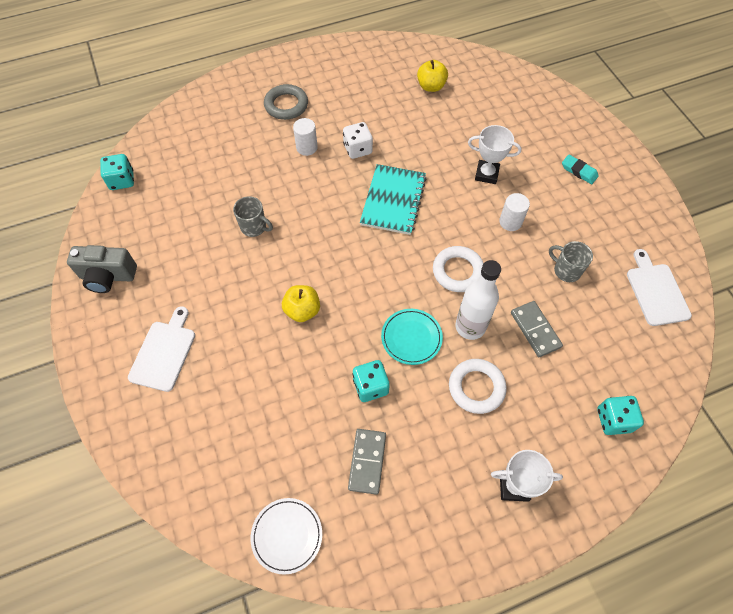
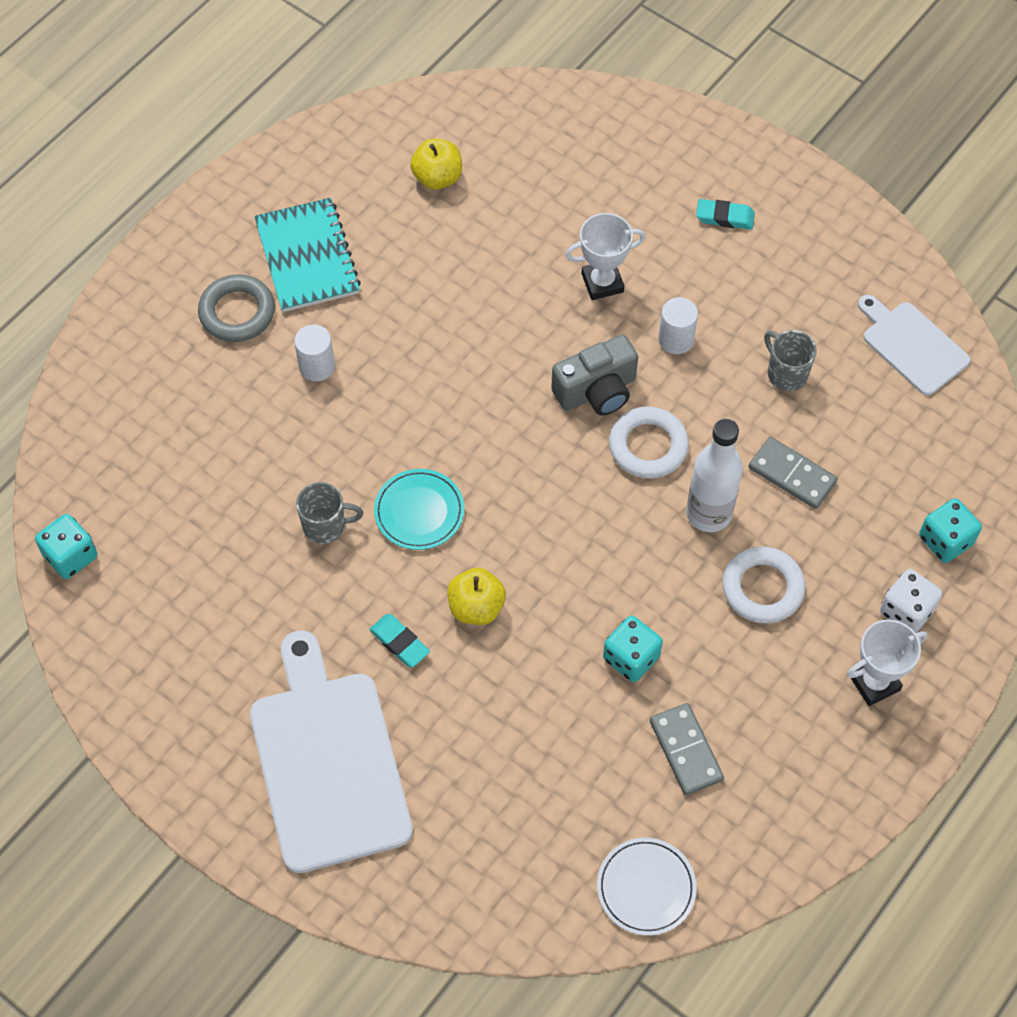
camera: 30 degrees left, 0 degrees up
(108, 276) = (165, 705): grey camera -> grey camera (597, 391)
(164, 352) = (327, 762): white cutting board -> white cutting board, size x1.78
(248, 308) = (399, 642): none -> turquoise eraser
(357, 149) = (394, 332): white dice -> white dice (906, 611)
(393, 201) = (497, 387): turquoise notebook -> turquoise notebook (307, 257)
(411, 337) = (643, 567): turquoise plate -> turquoise plate (419, 511)
(566, 270) = (786, 373): grey mug -> grey mug turned 45 degrees clockwise

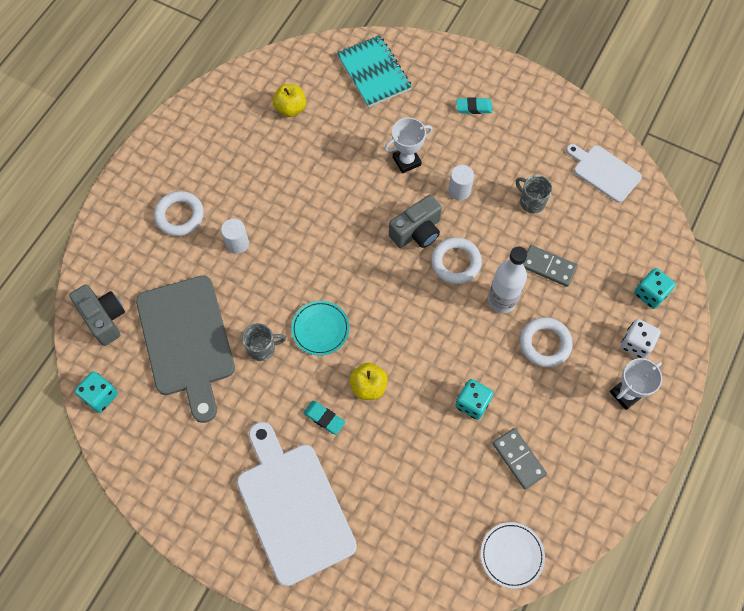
camera: 10 degrees left, 5 degrees up
(96, 445) = (104, 318): none -> grey camera
(214, 496) = (187, 340): none -> grey cutting board
(237, 312) = (180, 216): grey ring -> white ring
(307, 257) = (218, 173): turquoise notebook -> turquoise notebook (374, 73)

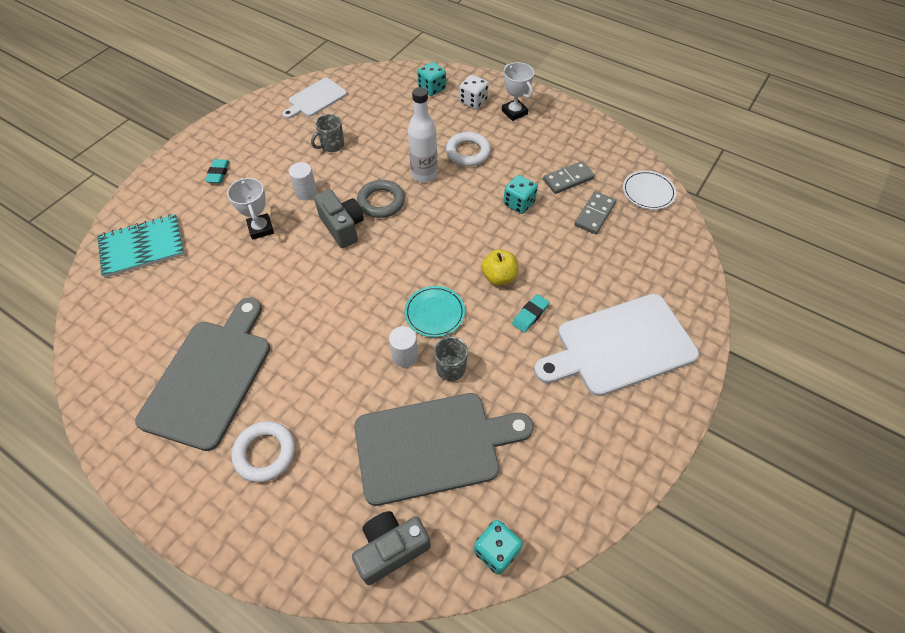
camera: 85 degrees left, 10 degrees down
(237, 243) = (318, 388): white cylinder -> white cylinder (405, 356)
(245, 160) = (210, 377): none -> grey cutting board
(290, 108) = (156, 327): yellow apple -> none
(455, 262) = (381, 202): white ring -> grey ring
(548, 267) = (397, 142): grey domino -> grey domino (594, 214)

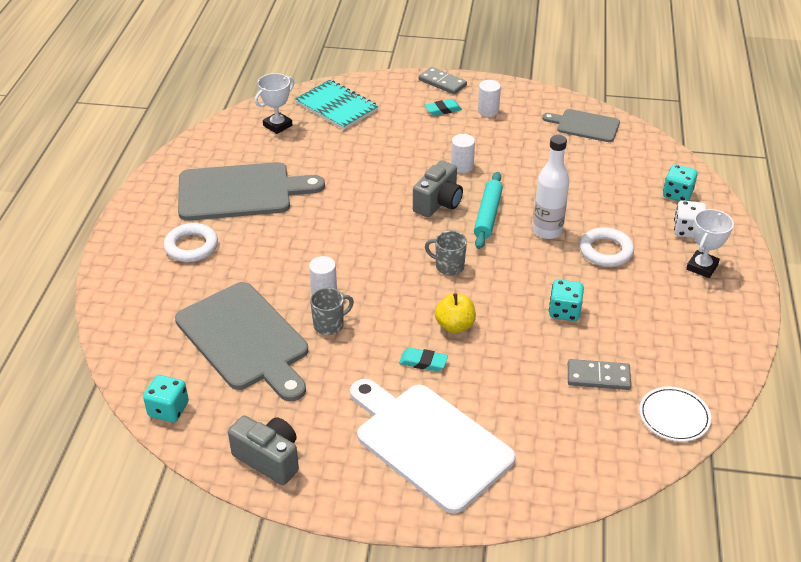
camera: 65 degrees right, 15 degrees down
(246, 145) = (488, 111): none -> white cylinder
(261, 228) = (401, 157): white trophy -> white trophy (277, 125)
(315, 99) = (585, 125): white cutting board -> grey cutting board
(332, 145) = (533, 159): grey mug -> grey mug (448, 266)
(381, 202) = (488, 215): grey ring -> turquoise rolling pin
(391, 549) = (144, 345): grey camera -> grey camera (269, 459)
(434, 313) = (382, 295): turquoise plate -> none
(568, 179) = (634, 340): grey domino -> grey domino (442, 83)

